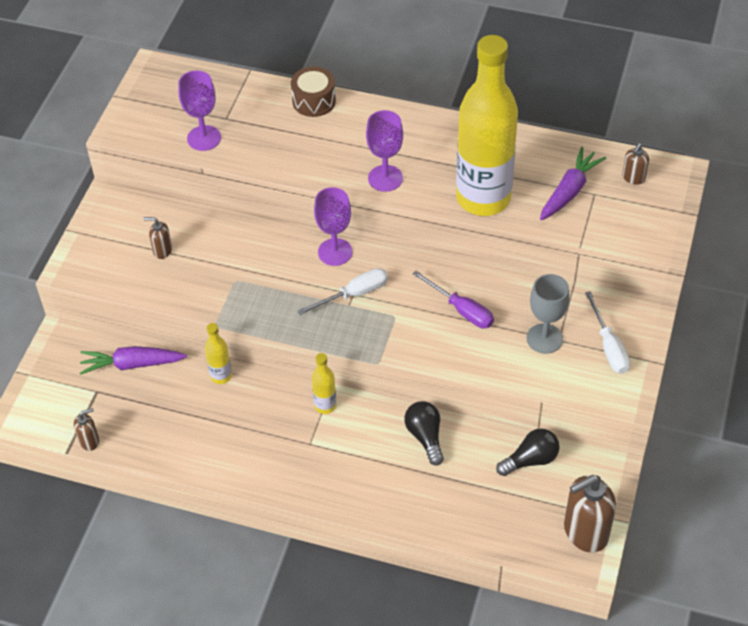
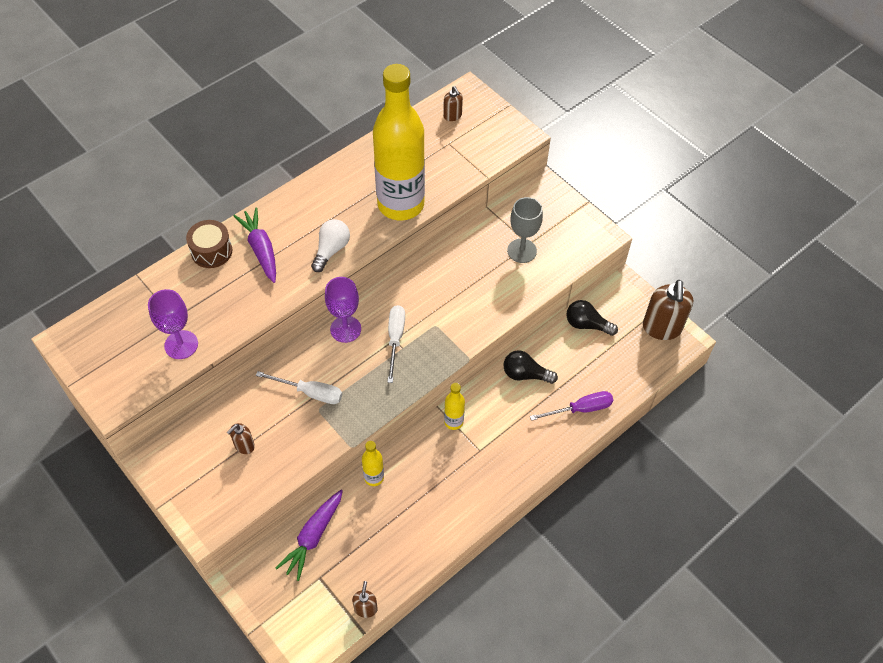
camera: 60 degrees left, 5 degrees up
(385, 178) = (331, 250): purple goblet -> white light bulb
(461, 310) = (461, 283): purple screwdriver -> purple screwdriver (580, 409)
(530, 460) = (586, 324): black light bulb -> black light bulb turned 75 degrees counterclockwise
(569, 191) = (435, 155): purple carrot -> purple carrot (261, 249)
(608, 346) = (554, 221): white screwdriver -> white screwdriver (310, 392)

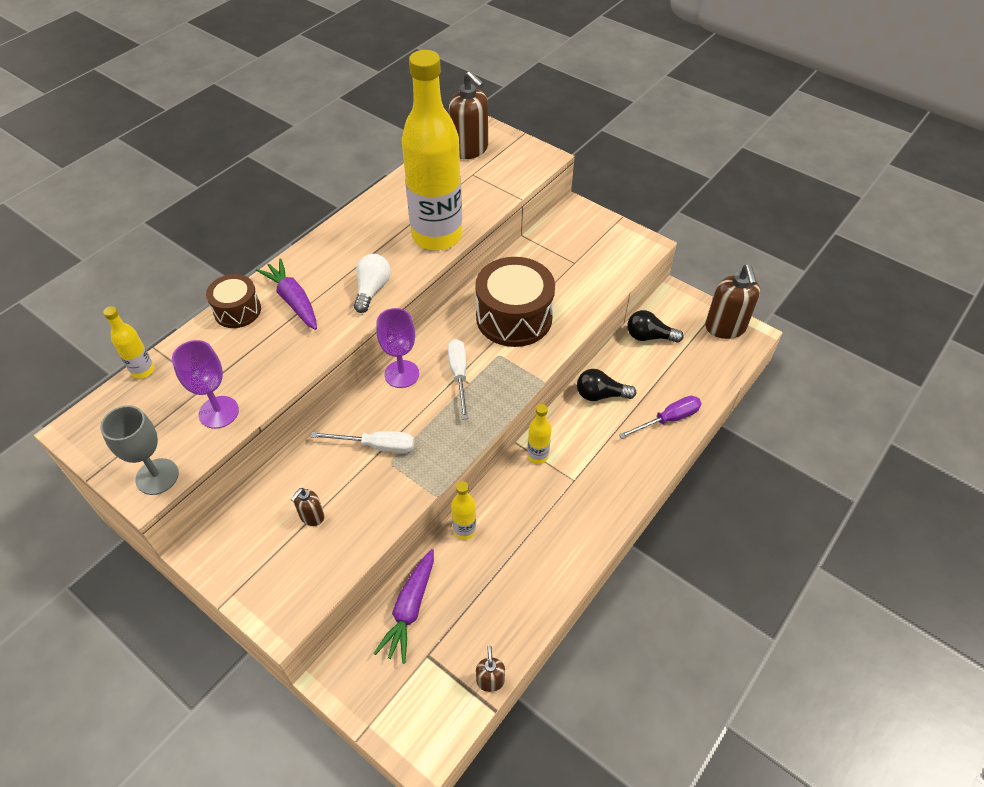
camera: 10 degrees left, 5 degrees down
(125, 295) = (143, 370): none -> yellow bottle
(452, 116) = (469, 150): brown soap dispenser -> brown soap dispenser, size x2.00
(458, 291) = (514, 317): none -> brown drum
(522, 251) = (569, 270): grey goblet -> grey goblet (157, 476)

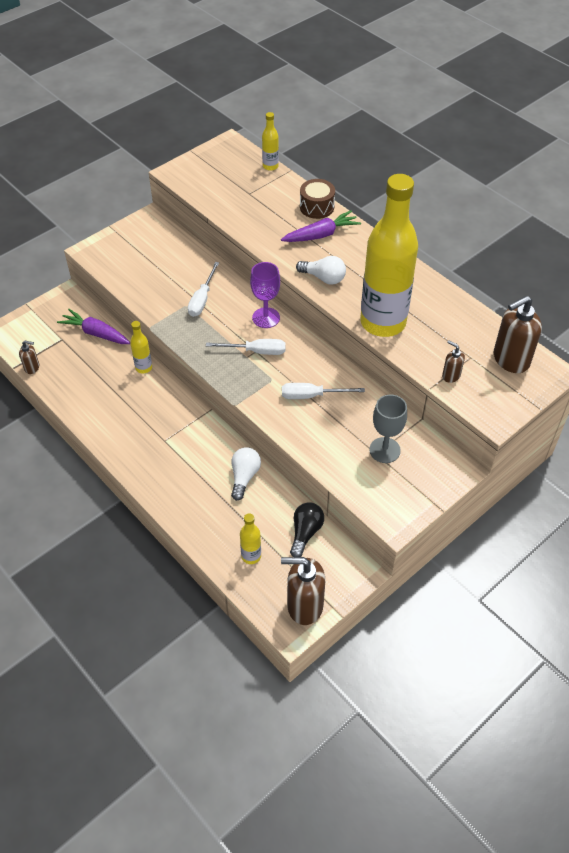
camera: 100 degrees right, 0 degrees up
(157, 476) = (182, 176): grey goblet -> grey goblet (384, 450)
(219, 412) = (224, 200): purple goblet -> none
(312, 517) = (155, 265): brown soap dispenser -> brown soap dispenser (451, 375)
(514, 317) = (312, 396): brown drum -> white screwdriver
(537, 455) = (194, 421): yellow bottle -> yellow bottle (251, 556)
(600, 395) = (244, 477): black light bulb -> white light bulb
(668, 419) = (204, 522): purple screwdriver -> none

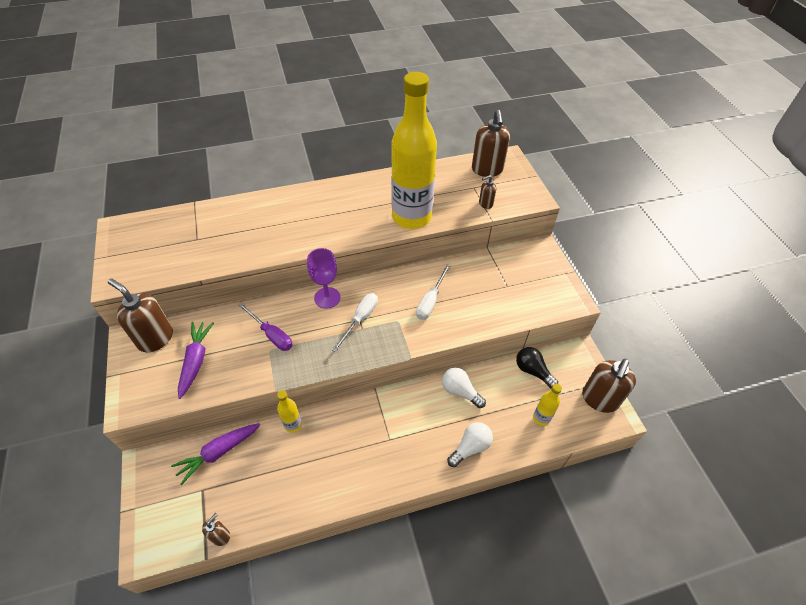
camera: 65 degrees left, 0 degrees up
(157, 232) = (155, 338): none -> brown soap dispenser
(202, 299) = (271, 335): white screwdriver -> purple screwdriver
(270, 166) = (176, 212): yellow bottle -> none
(317, 207) = (254, 204): brown drum -> none
(321, 235) = (289, 214): purple carrot -> purple carrot (196, 361)
(323, 278) = (339, 231): white light bulb -> white light bulb (470, 447)
(384, 450) = (506, 280): grey goblet -> none

